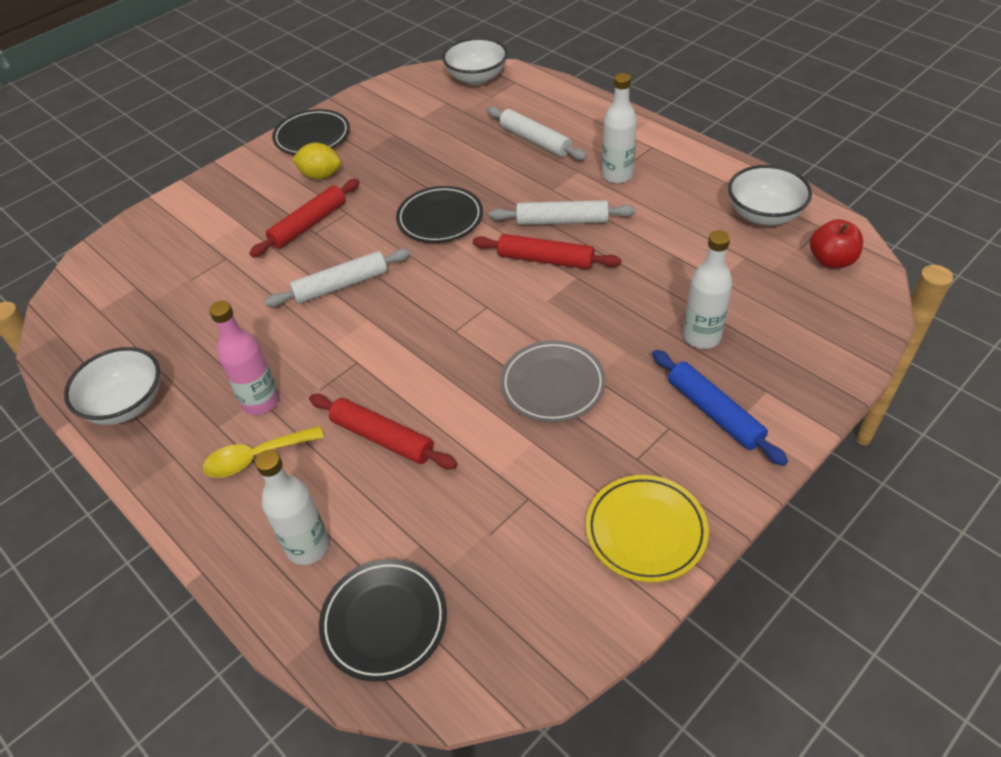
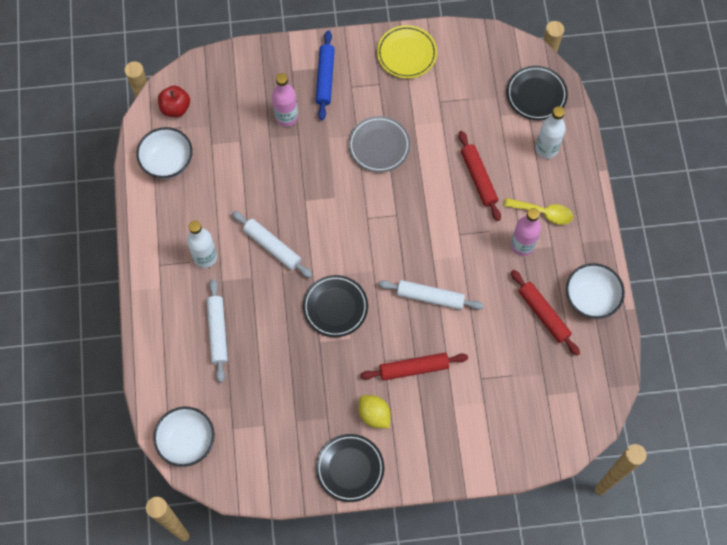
camera: 145 degrees left, 20 degrees up
(546, 260) = (308, 225): red rolling pin -> red rolling pin (543, 314)
(702, 337) = (286, 117): white bottle -> pink bottle

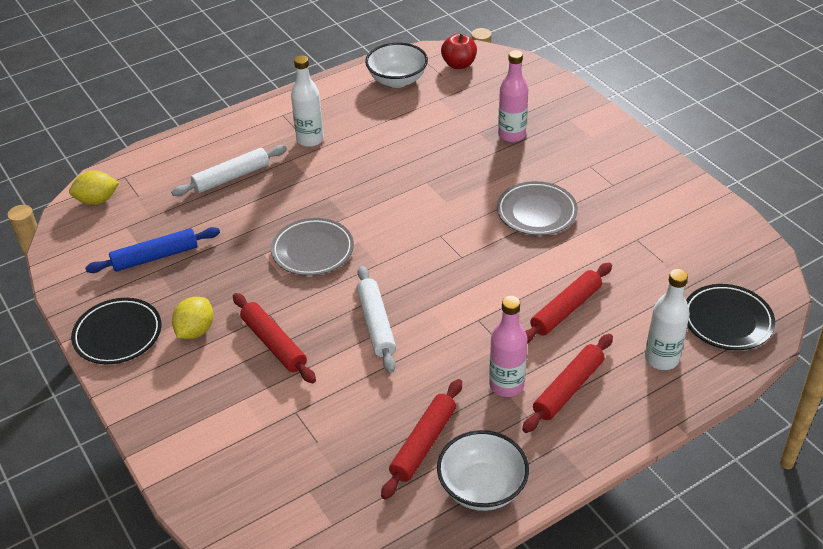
camera: 65 degrees right, 25 degrees down
(187, 441) = (97, 200): white bowl -> yellow lemon
(272, 247) = (353, 179): white rolling pin -> none
(325, 78) = (582, 144): blue rolling pin -> blue rolling pin (155, 257)
(335, 307) = (313, 250): black plate -> grey plate
(406, 54) = (671, 192): yellow plate -> none
(543, 213) = (568, 389): yellow spoon -> red rolling pin

